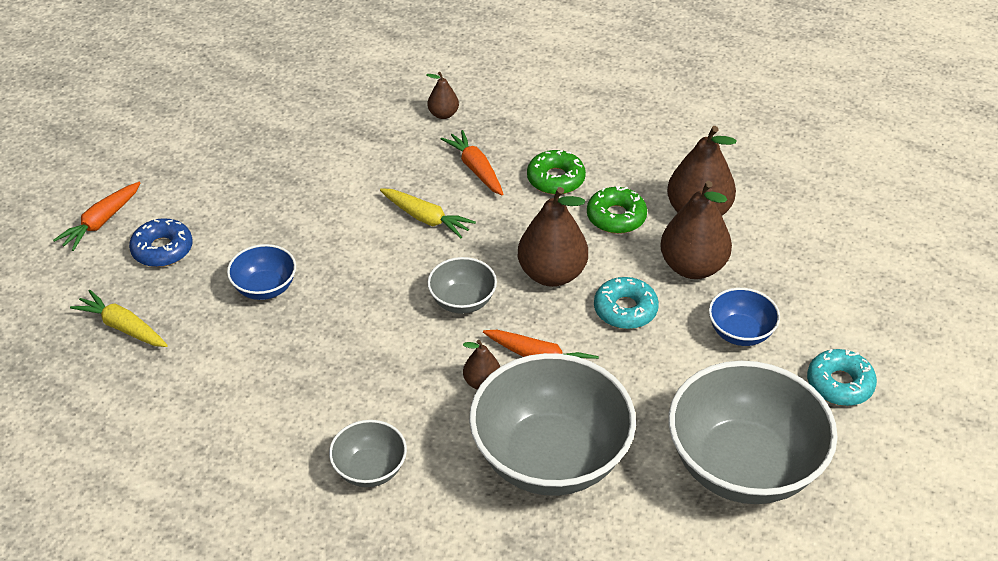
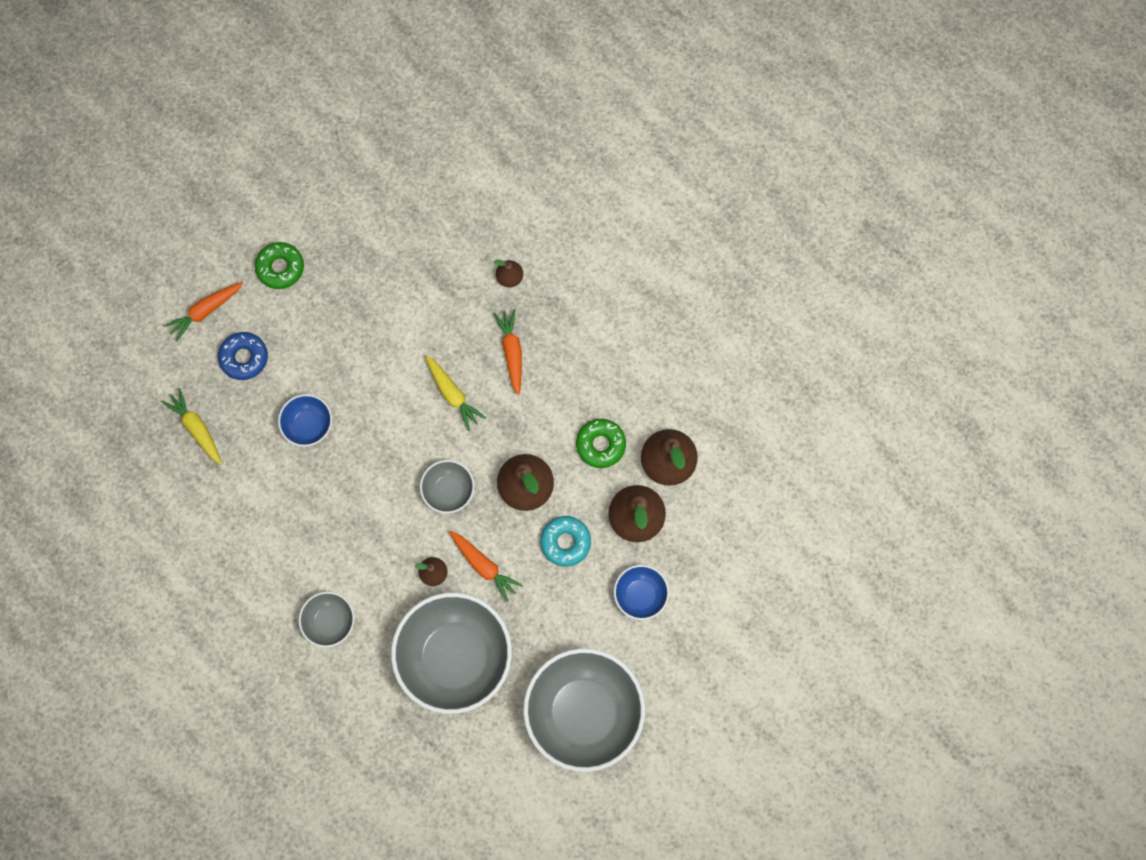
camera: 20 degrees right, 30 degrees up
(555, 179) = (571, 386): green donut -> green donut (280, 268)
(839, 384) = (688, 668): turquoise donut -> none

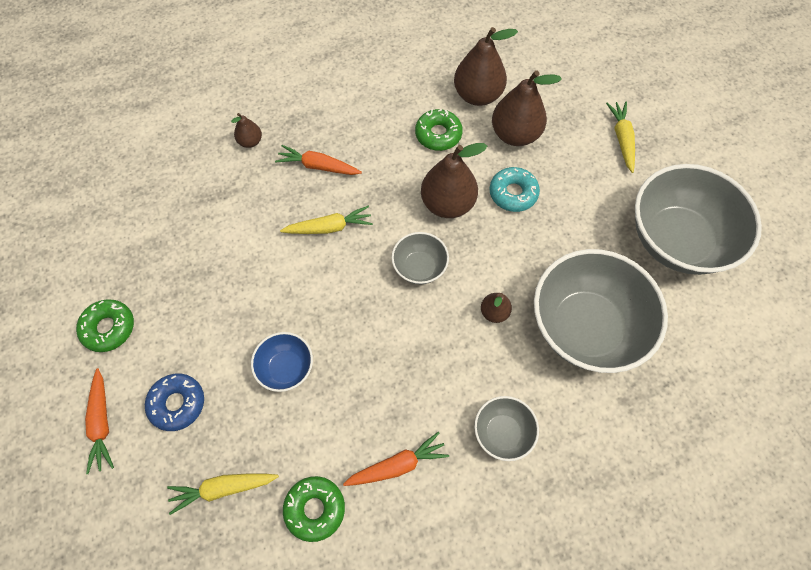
camera: 65 degrees left, 10 degrees down
(210, 504) = (315, 509): none -> green donut
(484, 566) = (506, 266): orange carrot -> orange carrot (397, 465)
(640, 595) = (584, 157): blue bowl -> none
(680, 624) = (622, 139): none -> yellow carrot

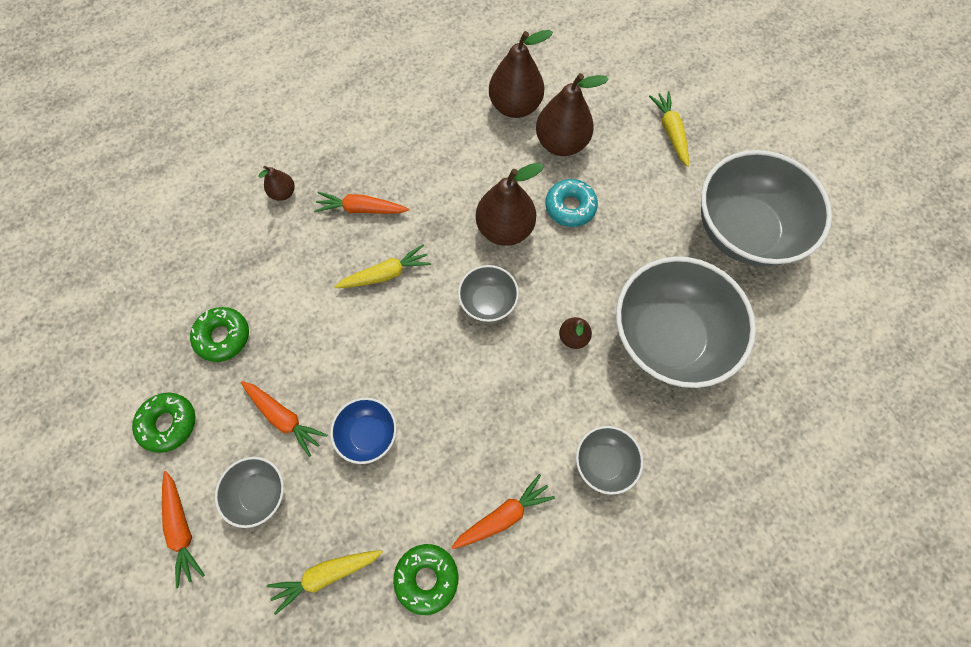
camera: 10 degrees left, 5 degrees up
(177, 404) = (260, 492): blue donut -> grey bowl
(212, 340) = (284, 417): none -> orange carrot
(438, 134) = (481, 155): green donut -> green donut (223, 336)

